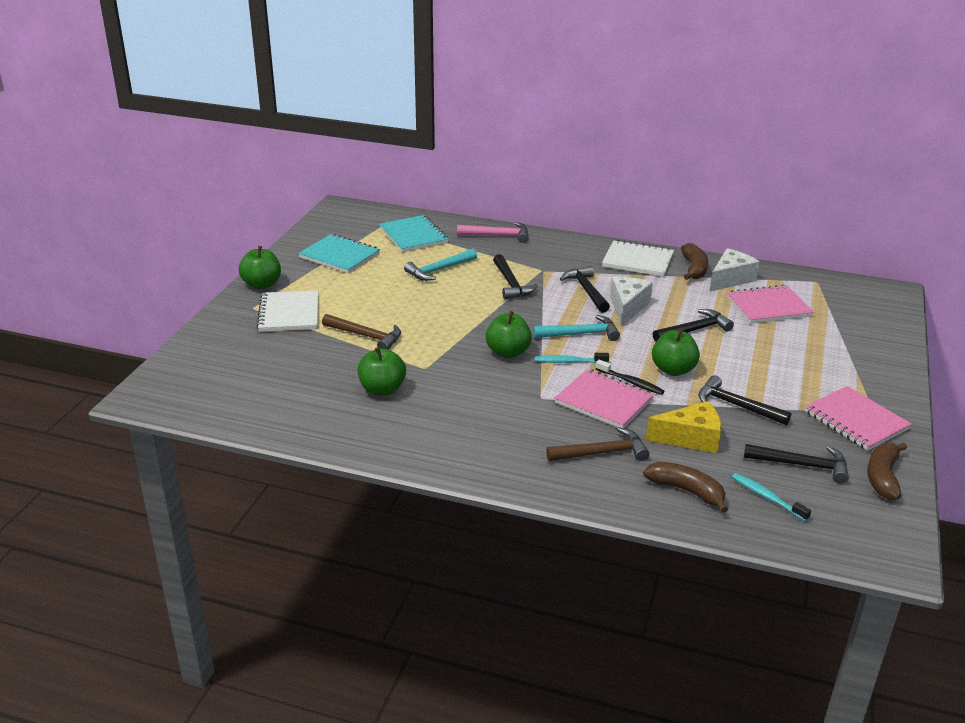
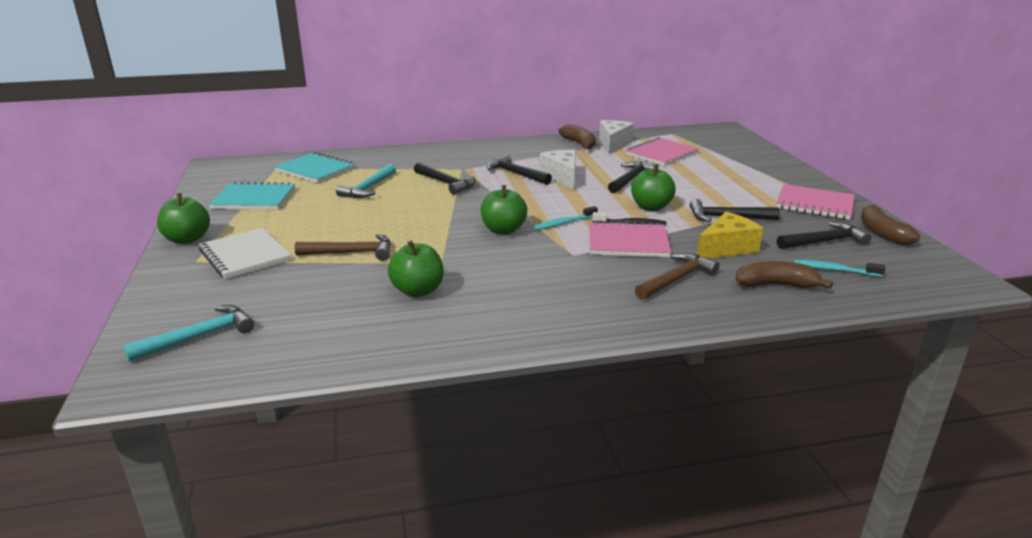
camera: 30 degrees left, 5 degrees down
(498, 235) = (395, 155): pink hammer -> none
(581, 334) = (548, 202): turquoise hammer -> turquoise hammer (199, 336)
(638, 261) = (531, 147): white notebook -> none

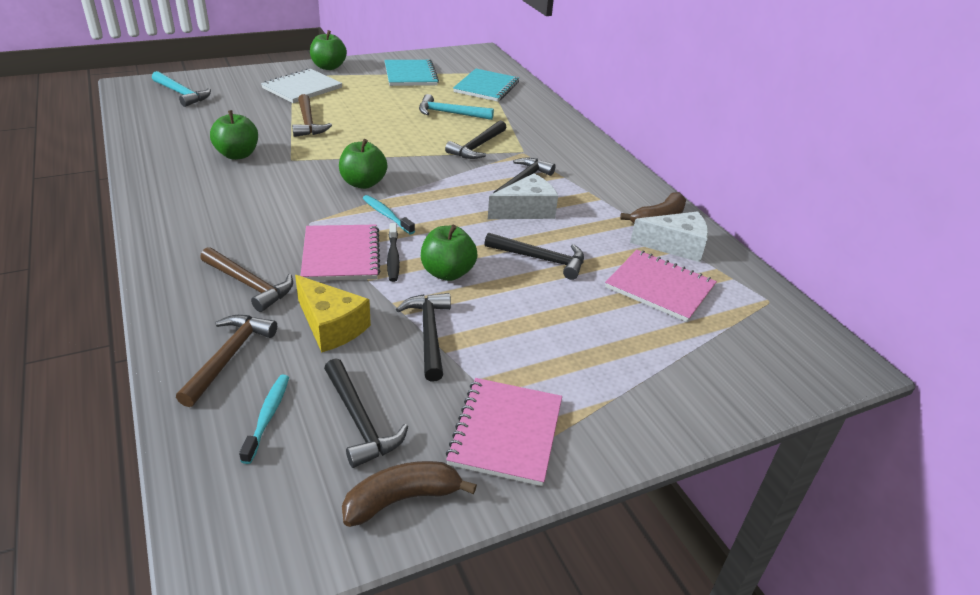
camera: 75 degrees right, 10 degrees up
(776, 285) = (229, 357): brown banana -> brown hammer

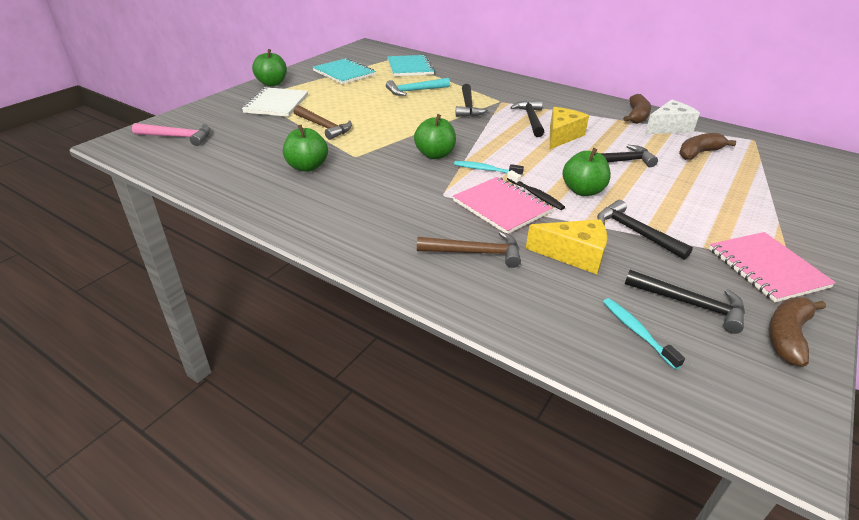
camera: 30 degrees left, 0 degrees up
(182, 94) = (178, 137): turquoise hammer -> pink hammer
(229, 357) = (546, 307): brown hammer -> none
(526, 210) = (562, 136): white cheese -> yellow cheese
(660, 287) = (698, 153): pink notebook -> brown banana

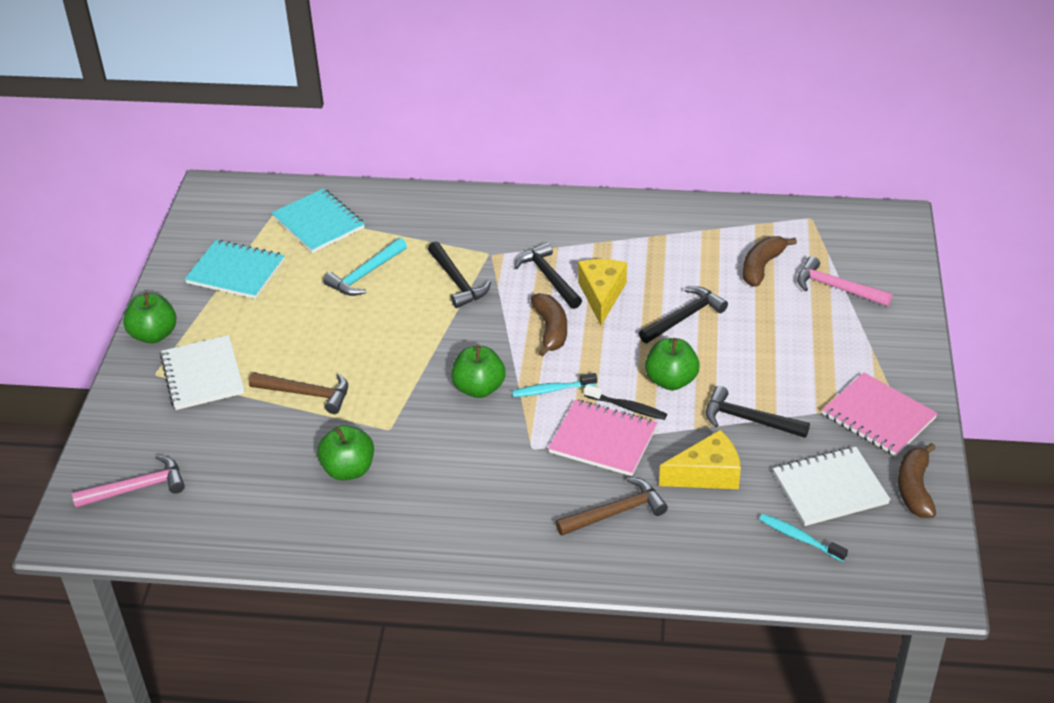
camera: 25 degrees left, 5 degrees up
(636, 116) = (667, 221): brown banana -> brown banana (551, 330)
(668, 127) = (712, 231): white cheese -> none
(690, 304) = (830, 488): black hammer -> white notebook
(759, 179) = (836, 288): none -> pink hammer

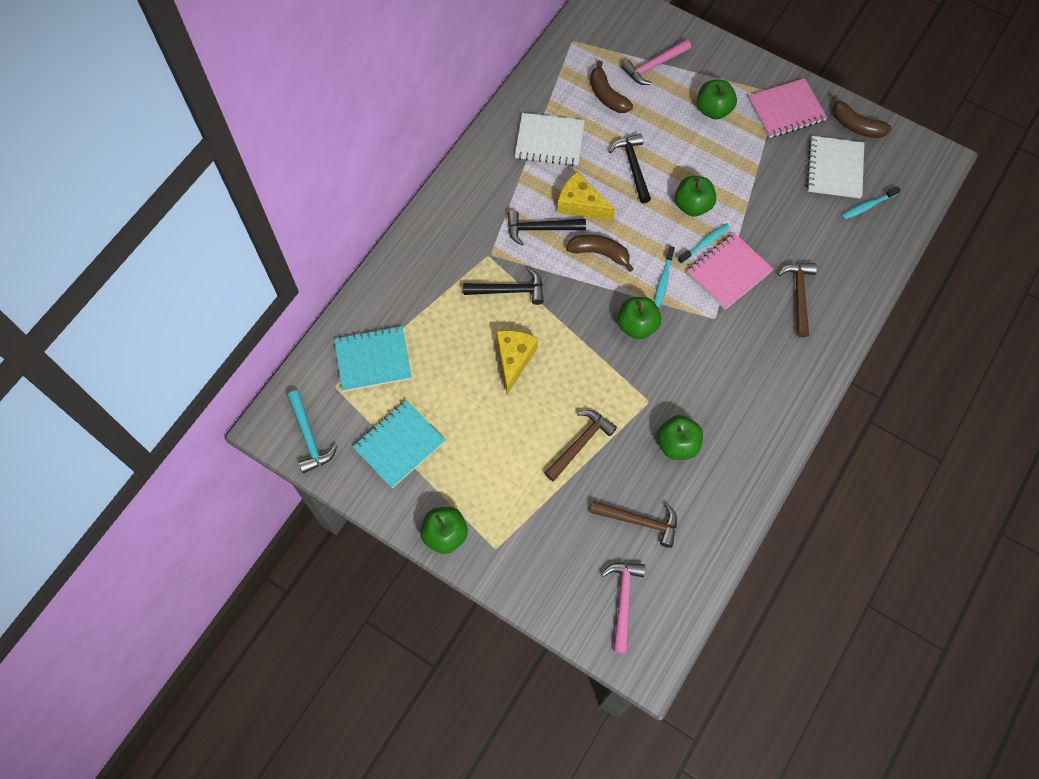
camera: 65 degrees left, 25 degrees up
(203, 375) = (517, 512): white notebook -> white notebook (549, 141)
(237, 470) = (639, 521): none -> brown hammer
(365, 275) = (462, 350): turquoise hammer -> turquoise hammer (309, 437)
(627, 407) = (705, 243): black toothbrush -> turquoise toothbrush
(707, 474) = (790, 228): yellow cheese -> yellow cheese (514, 359)
(748, 420) = (752, 180): black hammer -> none
(820, 355) = (713, 110): none -> green apple

